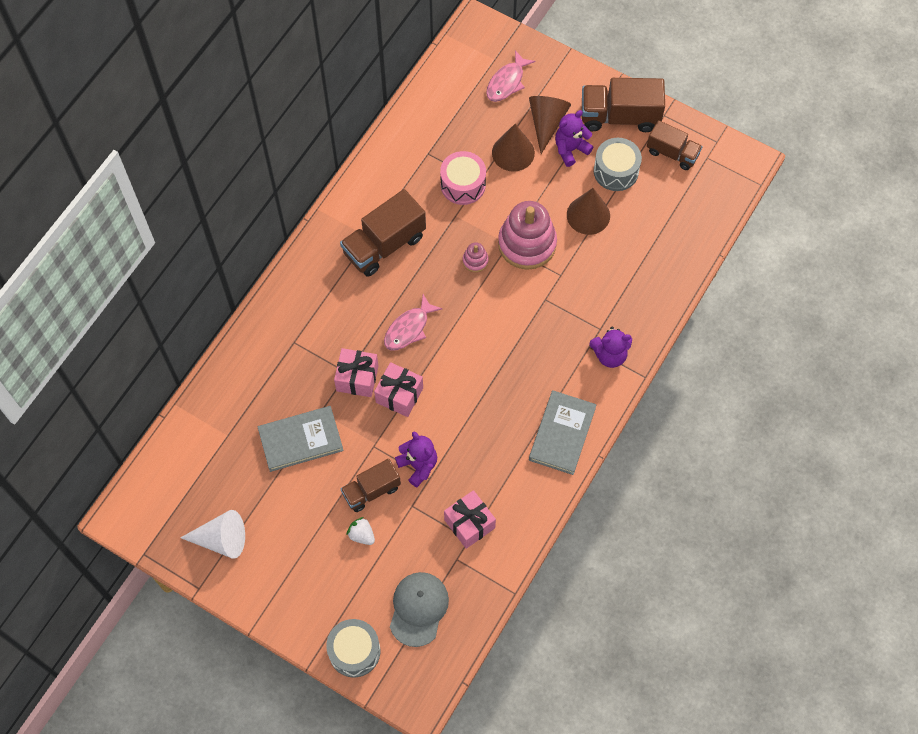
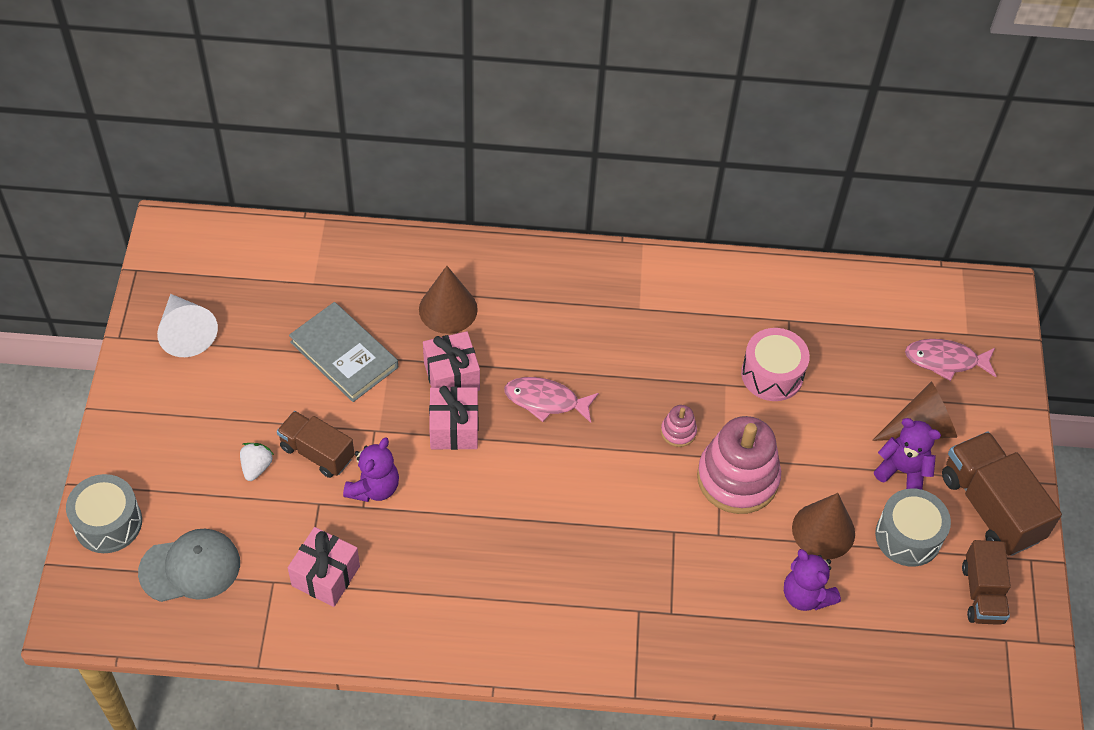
camera: 60 degrees right, 10 degrees down
(384, 245) = (639, 329): brown truck -> none
(513, 152) = (853, 409): brown cone -> brown cone (448, 309)
(562, 434) = (500, 630): grey book -> none
(610, 355) = (641, 640): purple teddy bear -> purple teddy bear (806, 595)

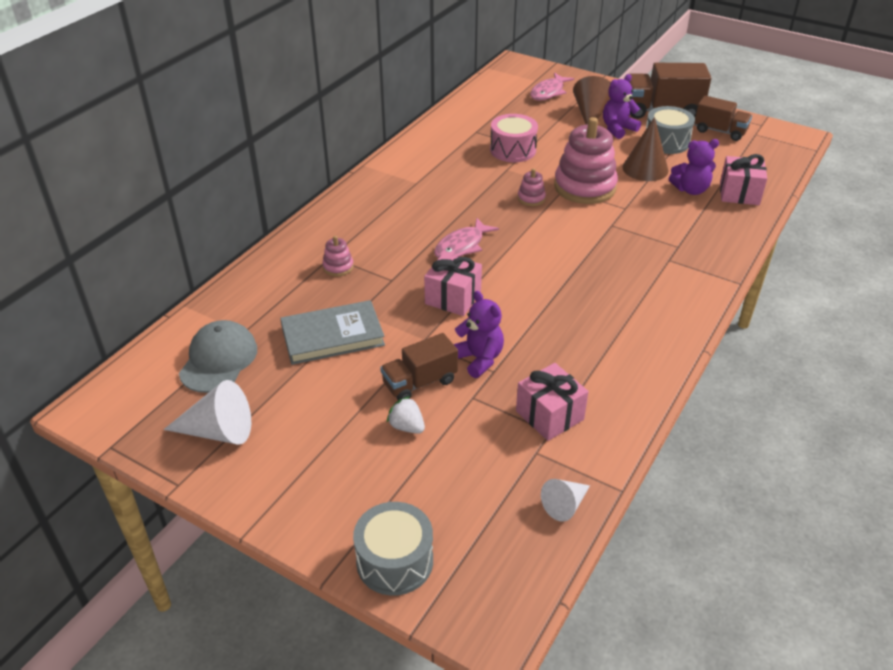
camera: 60 degrees left, 15 degrees down
(190, 567) = (487, 509): grey cap -> grey cap (218, 360)
(220, 626) = (565, 505): none -> white cone
(448, 309) = (338, 267): brown cone -> pink stacking toy
(452, 376) = (403, 284): pink gift -> pink gift (739, 193)

